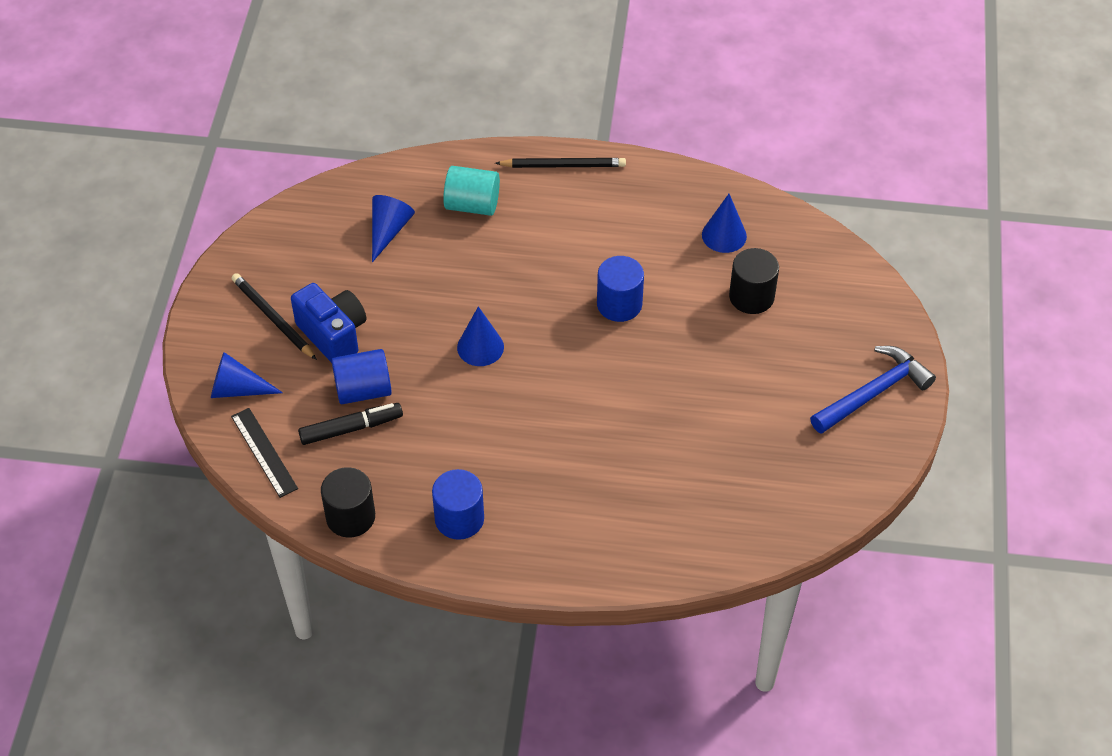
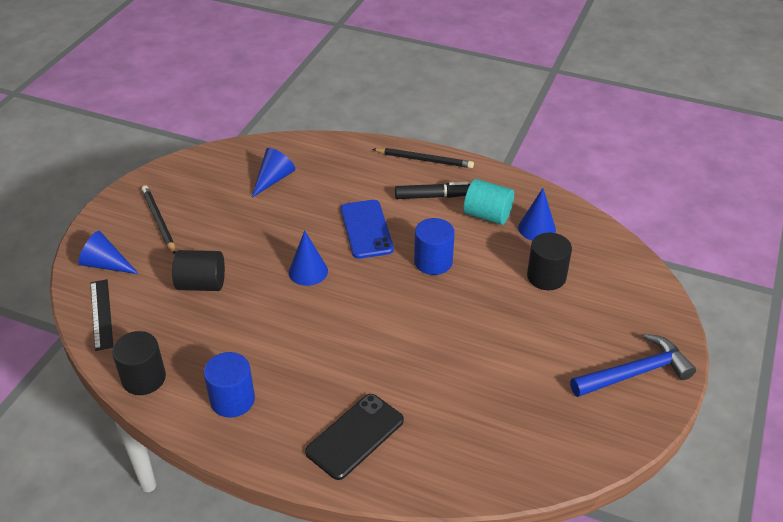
camera: 15 degrees right, 10 degrees down
(333, 335) = (198, 241): blue camera -> none
(351, 428) = (178, 310): black marker -> black marker (433, 196)
(363, 390) = (201, 284): blue cylinder -> black cylinder
(472, 205) = (344, 173): turquoise cylinder -> turquoise cylinder (487, 215)
(527, 277) = (366, 229): none -> blue phone
(605, 528) = (355, 436): none -> black phone

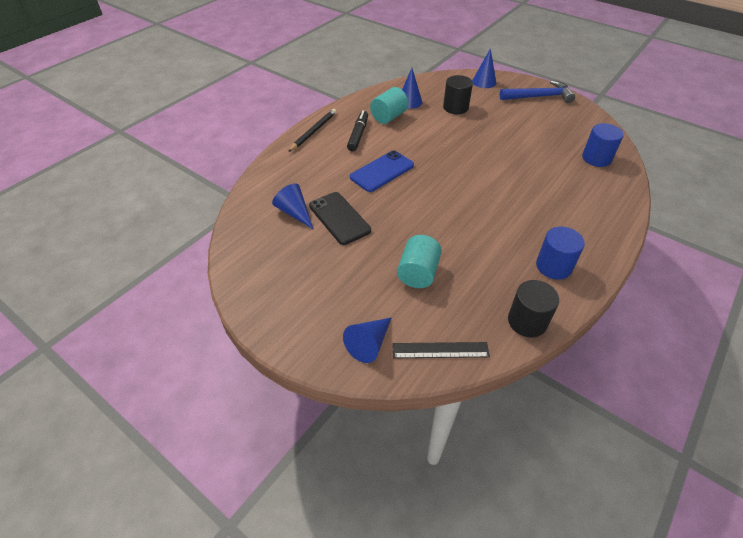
camera: 75 degrees left, 5 degrees up
(158, 221) = (318, 297): black pencil -> none
(201, 284) = (418, 273): black cylinder -> turquoise cylinder
(308, 271) = (420, 208): blue cone -> blue cone (484, 82)
(355, 436) = (588, 208): black phone -> black phone (339, 218)
(366, 229) = (382, 171): blue phone -> blue phone turned 45 degrees counterclockwise
(433, 262) = (428, 147): blue cylinder -> blue cylinder (596, 158)
(635, 373) = (539, 97): blue hammer -> blue hammer turned 90 degrees clockwise

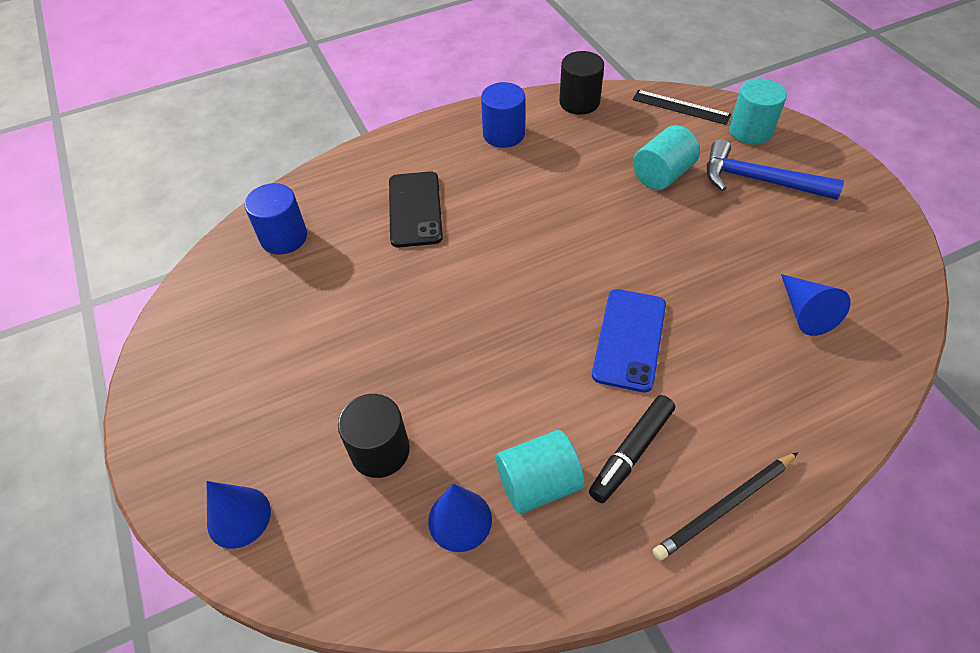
camera: 150 degrees left, 5 degrees up
(339, 218) = (735, 278): black phone -> black phone (415, 209)
(369, 344) = (750, 131): blue cone -> turquoise cylinder
(382, 171) = (629, 339): blue phone -> blue phone turned 60 degrees counterclockwise
(539, 97) = (192, 408): blue hammer -> blue hammer (759, 180)

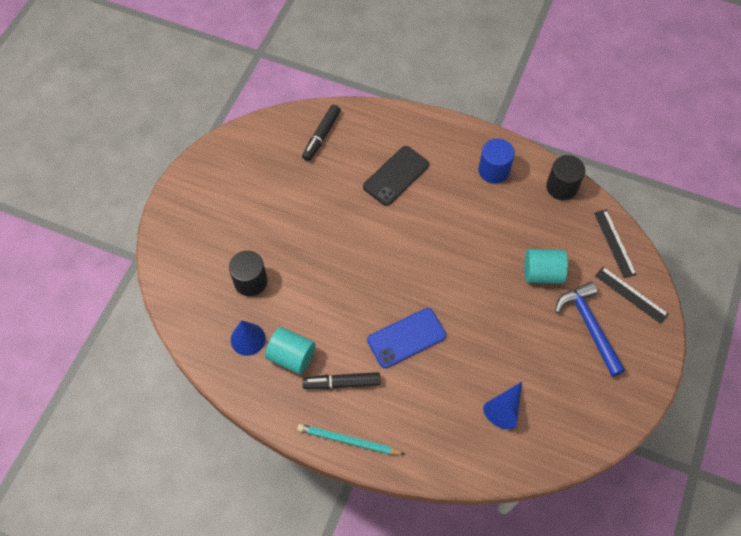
camera: 45 degrees right, 10 degrees up
(239, 517) = (176, 256): blue cone -> none
(284, 237) = (321, 136): blue cylinder -> black marker
(725, 507) = (348, 441): black pencil -> turquoise pencil
(750, 131) = (631, 295): turquoise cylinder -> black ruler

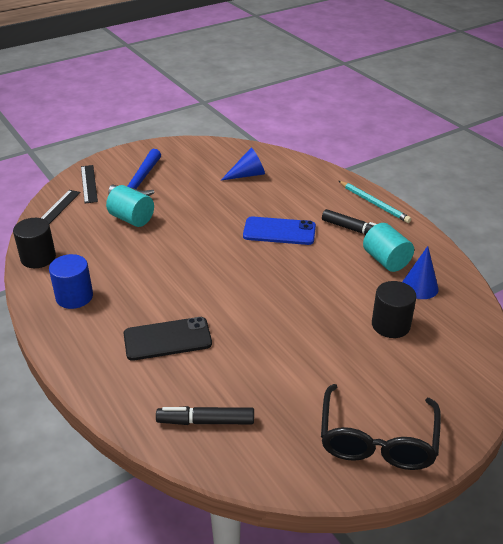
camera: 145 degrees left, 25 degrees down
(213, 181) = (377, 440): none -> black glasses
(321, 136) = (206, 421): black marker -> black marker turned 150 degrees counterclockwise

